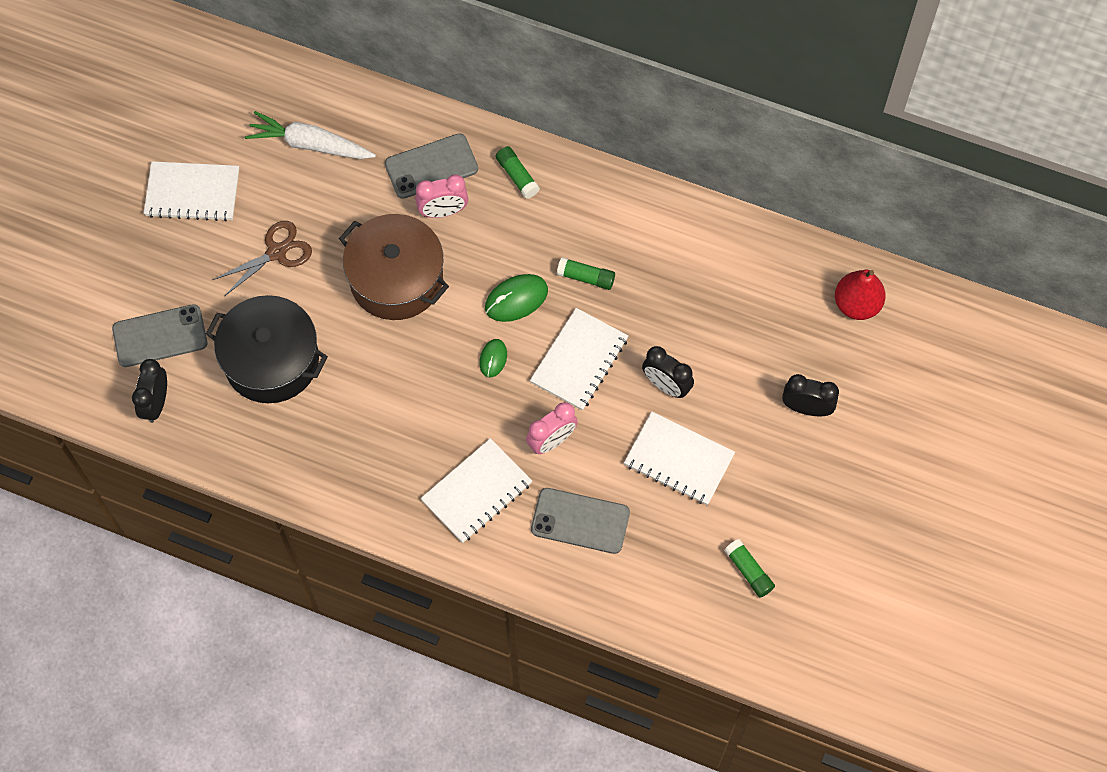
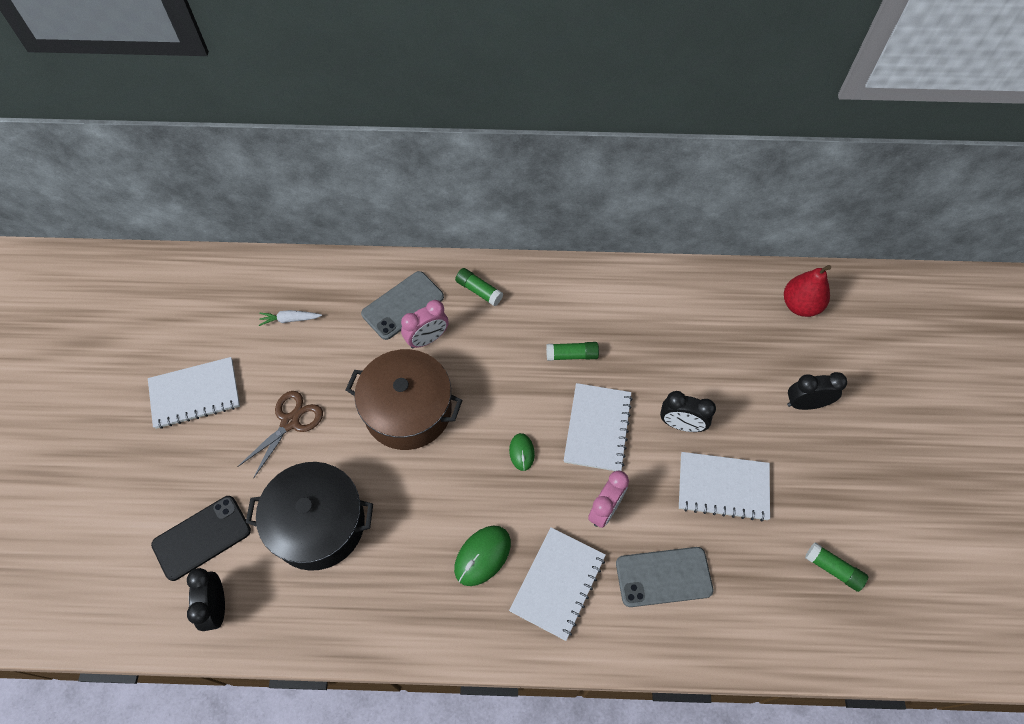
camera: 20 degrees left, 5 degrees down
(160, 336) = (202, 538): grey phone -> black phone
(310, 144) = (290, 319): white carrot -> white carrot, size x0.52
(516, 299) = (520, 393): green mouse -> green mouse (482, 556)

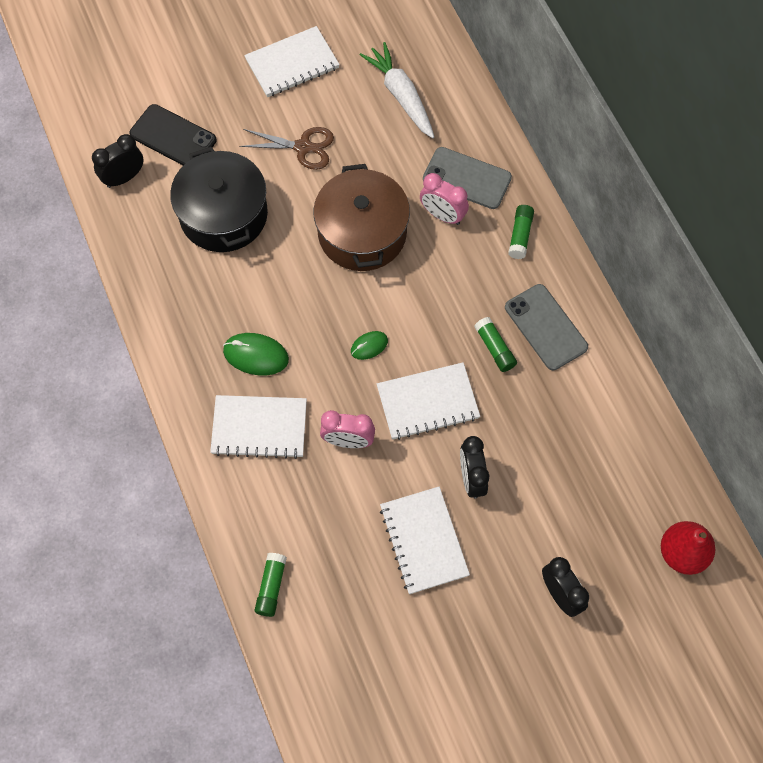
camera: 65 degrees right, 5 degrees up
(195, 394) = (292, 64): white notebook -> white notebook turned 75 degrees counterclockwise
(290, 319) = (401, 96): white carrot -> white carrot, size x1.93
(663, 576) = (307, 516): grey phone -> grey phone (546, 327)
(833, 569) = (388, 674): green glue stick -> green glue stick (271, 587)

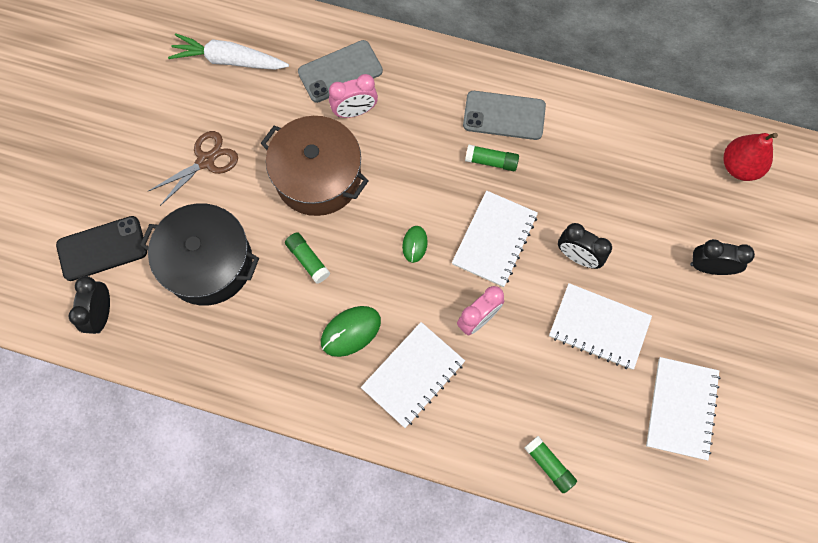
camera: 50 degrees left, 5 degrees up
(292, 64) = (125, 112): white notebook -> white notebook (681, 408)
(520, 235) = (418, 74): green glue stick -> green glue stick (308, 260)

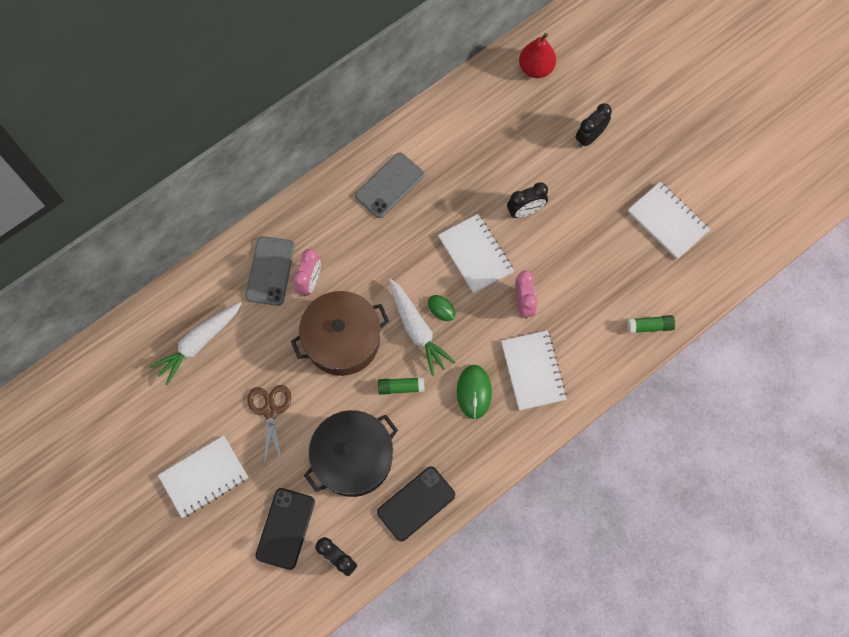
camera: 55 degrees left, 0 degrees up
(200, 351) = (416, 503): none -> black phone
(376, 236) = (417, 329): none -> white carrot
(491, 161) = (417, 217): green glue stick -> none
(599, 327) = (581, 232): white notebook -> white notebook (204, 477)

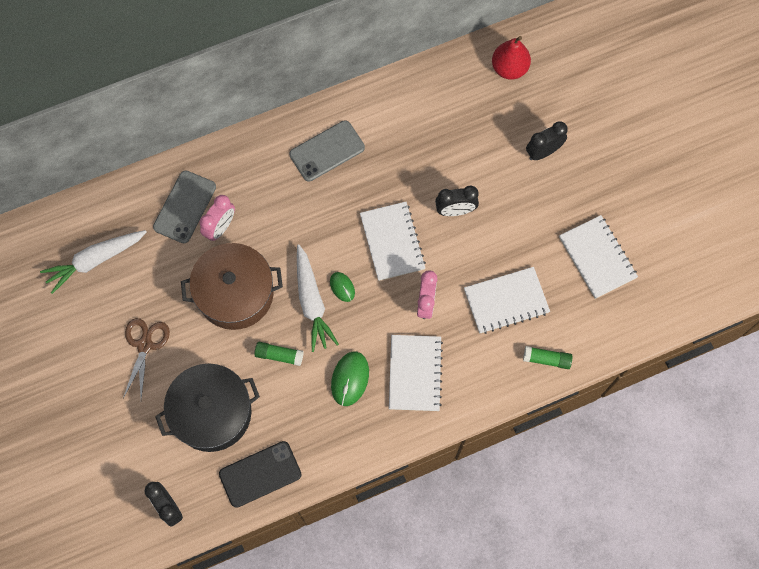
camera: 15 degrees right, 0 degrees up
(204, 477) = (63, 392): white notebook -> white notebook (506, 301)
(285, 528) = (126, 464): black phone -> none

